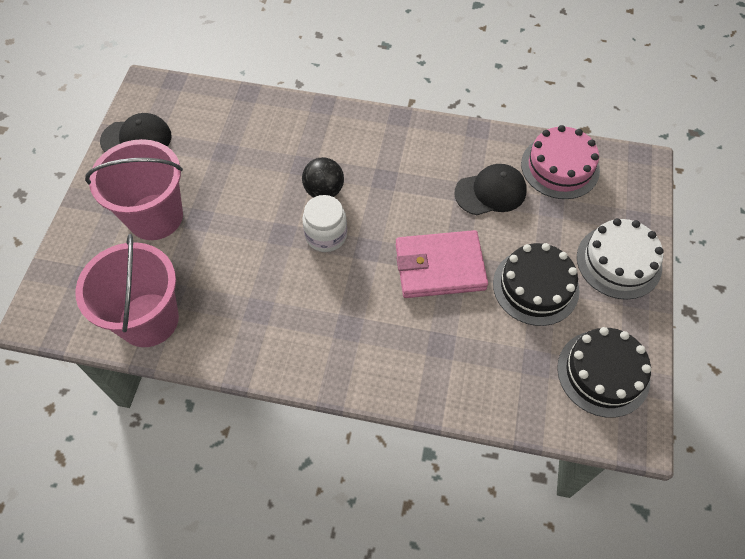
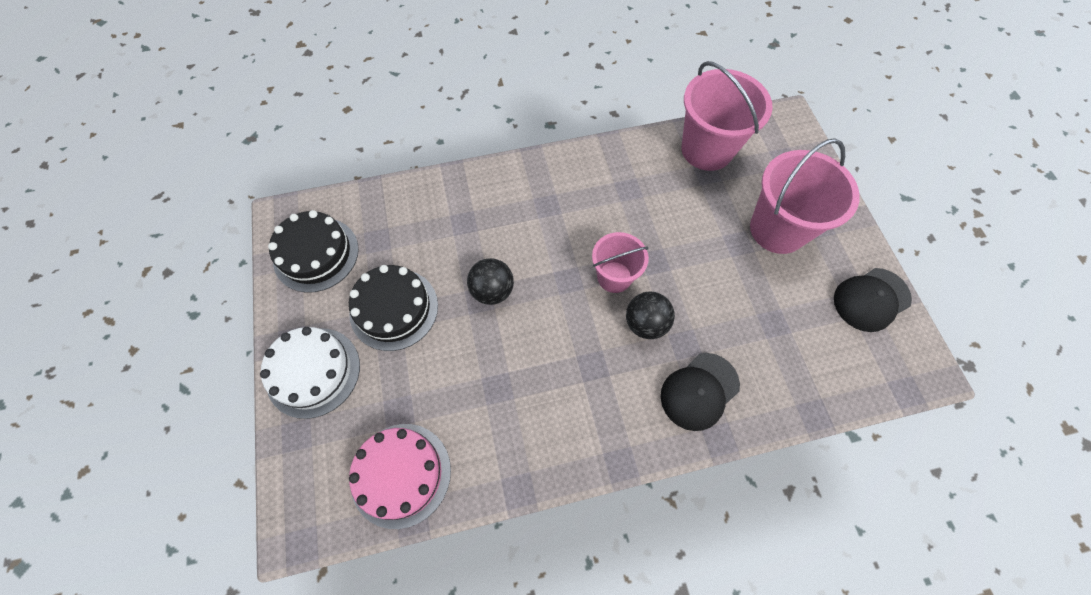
camera: 155 degrees right, 5 degrees up
(326, 235) = (614, 277): white jar -> pink bucket
(440, 267) = (492, 291): pink wallet -> black ball
(490, 192) = (472, 400): black cap -> black cap (699, 391)

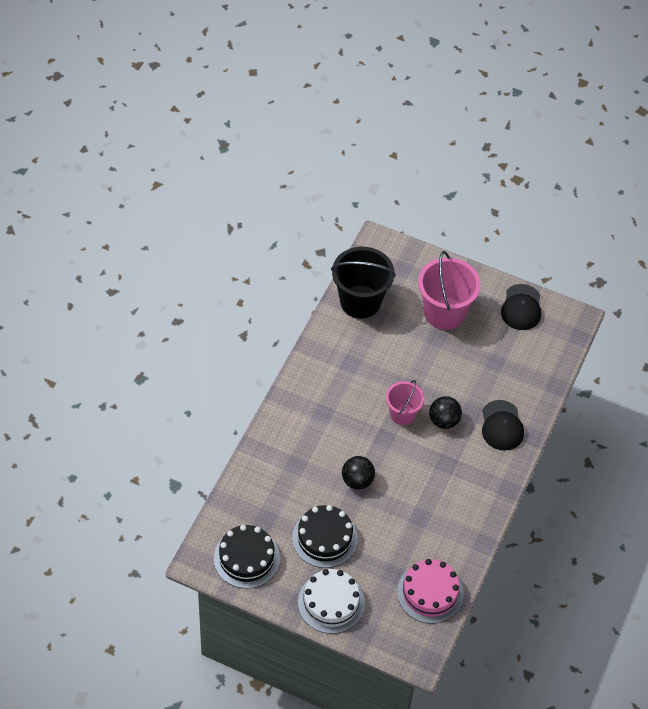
camera: 55 degrees left, 10 degrees down
(707, 149) = (360, 301): pink bucket -> black bucket

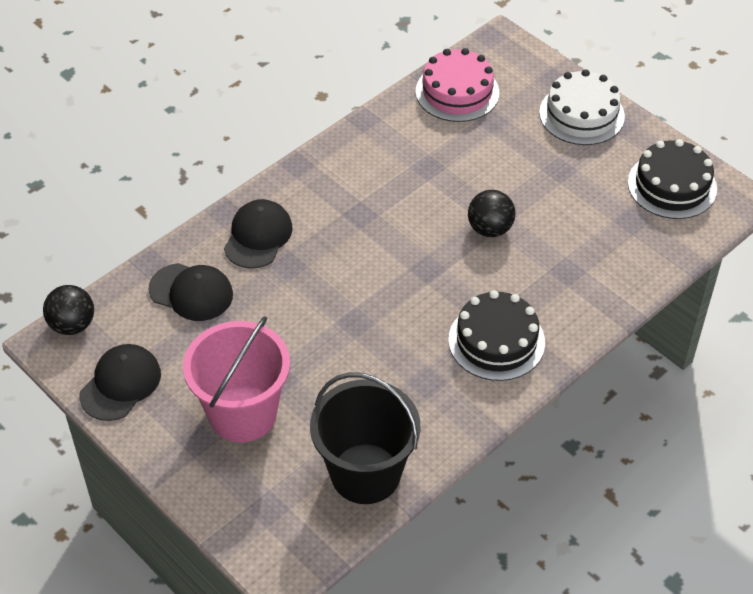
camera: 155 degrees left, 5 degrees down
(324, 538) = (562, 179): black cake -> black cake (496, 341)
(402, 414) = (386, 290): pink bucket -> none
(444, 421) = (333, 265): black ball -> black ball (72, 325)
(518, 375) = (191, 292): none -> black cap

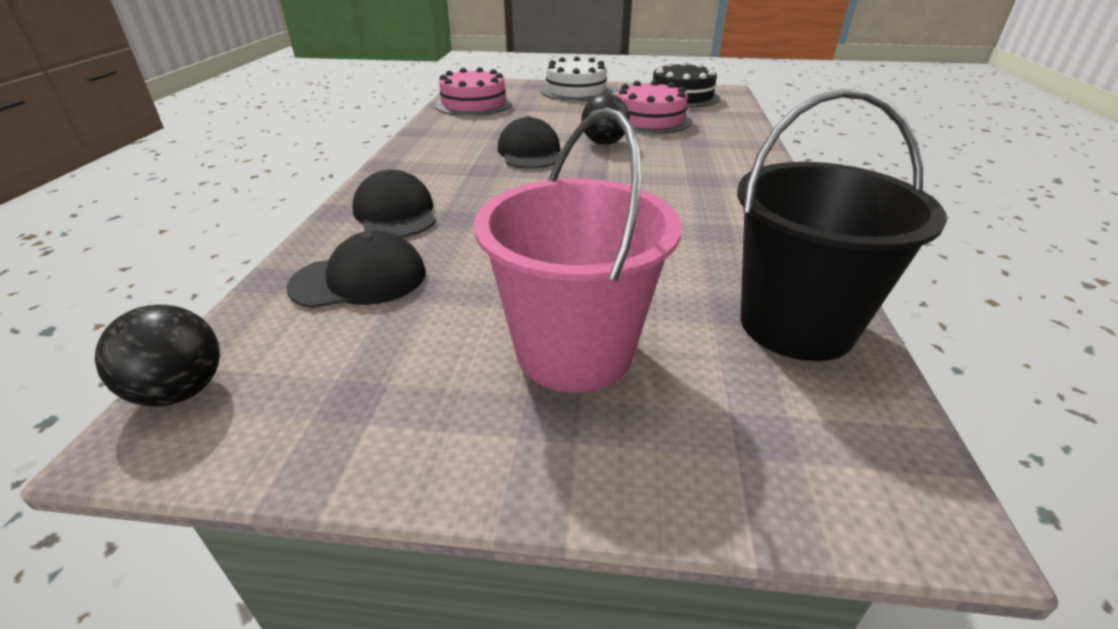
camera: 40 degrees left, 15 degrees down
(120, 384) = (342, 419): black cap -> black cap (530, 152)
(496, 341) = (719, 187): black cake -> none
(578, 213) = (649, 120): none -> pink cake

